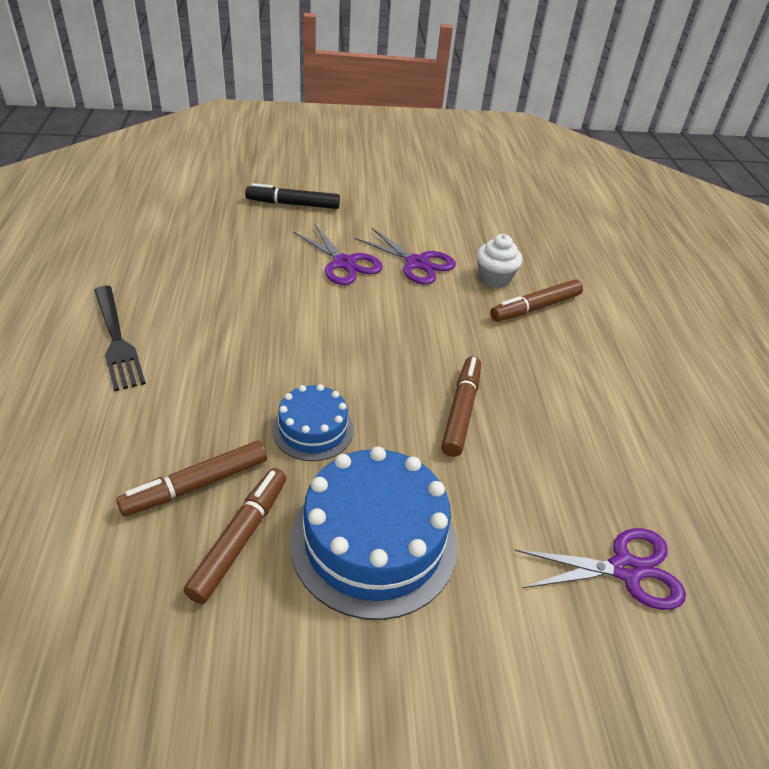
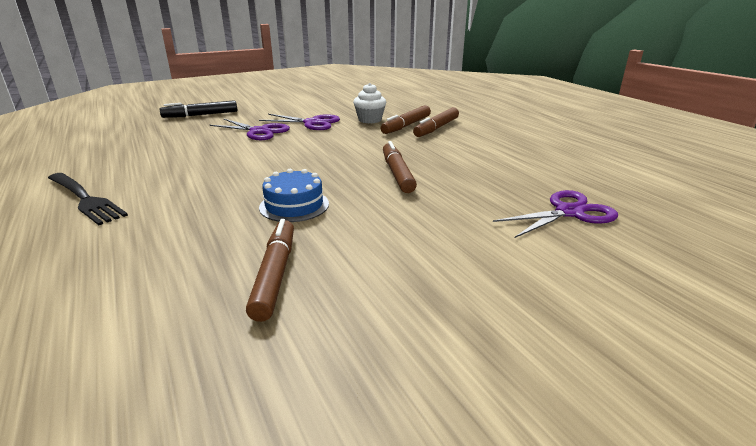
camera: 20 degrees left, 15 degrees down
(196, 485) = (213, 256): brown marker -> brown marker (436, 128)
(374, 541) = (388, 246): blue cake -> none

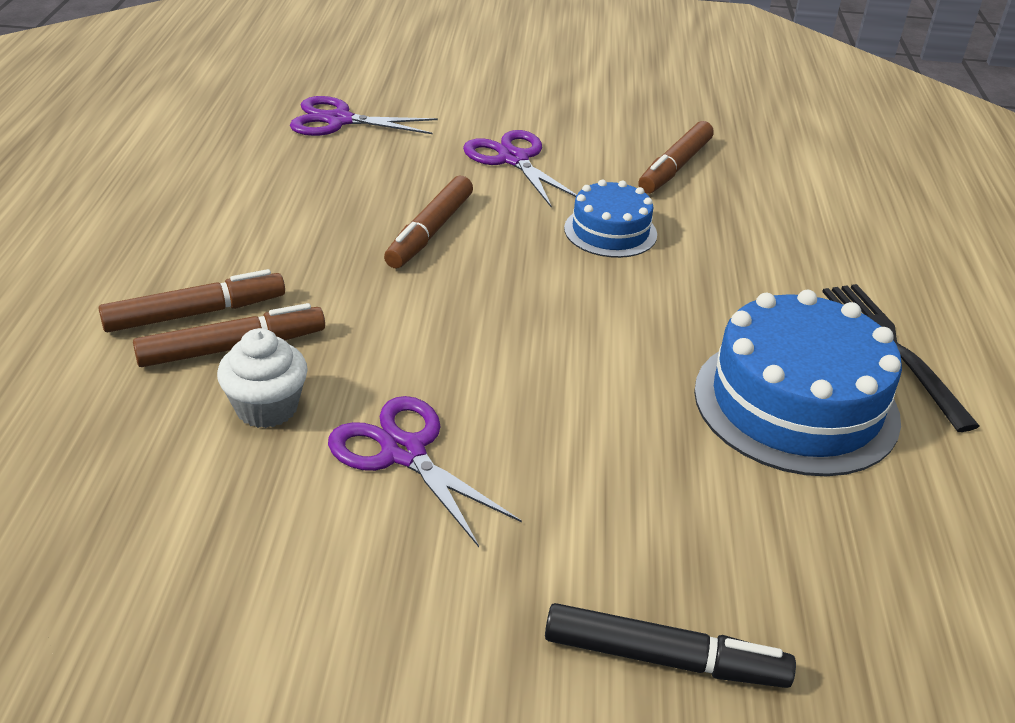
camera: 150 degrees left, 10 degrees up
(153, 166) = (796, 404): none -> blue cake
(259, 131) = (550, 461): purple scissors -> purple scissors (514, 159)

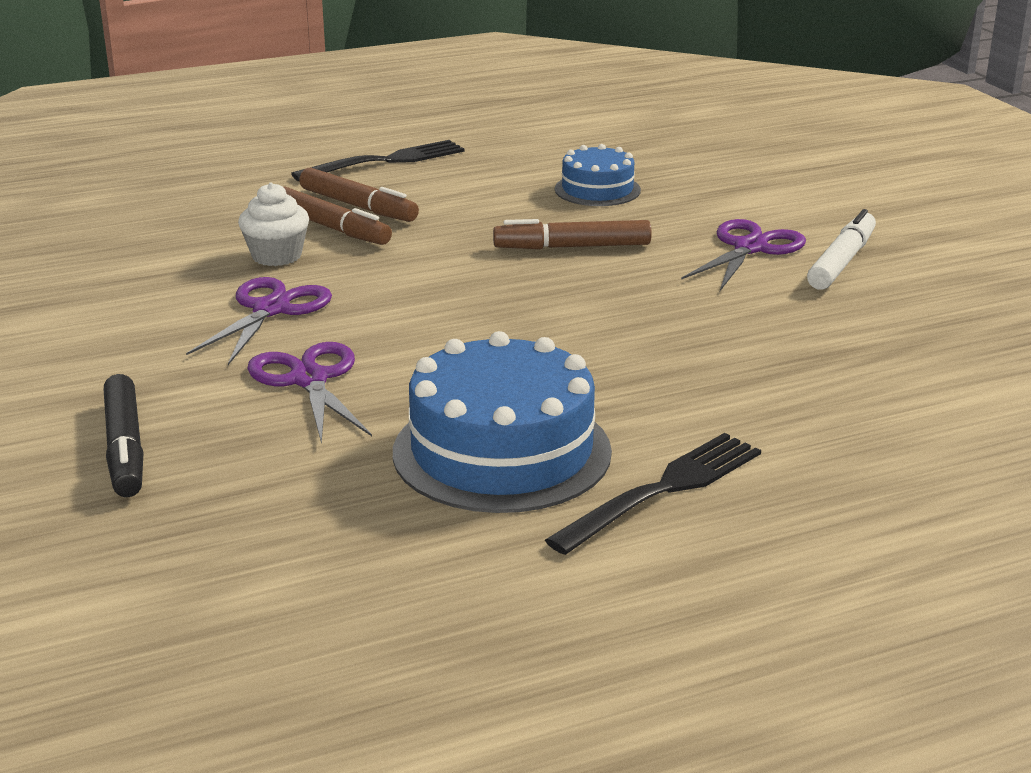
camera: 65 degrees right, 10 degrees down
(93, 258) = (385, 161): none -> black fork
(339, 120) = (699, 171): purple scissors -> purple scissors (309, 380)
(573, 136) = (841, 261): none -> white marker
(610, 231) = (684, 315): blue cake -> blue cake (597, 190)
(675, 167) = (864, 319): brown marker -> none

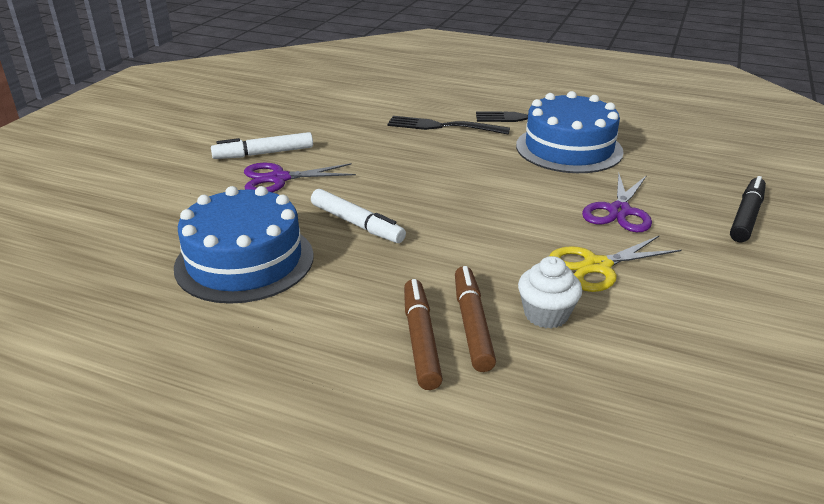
camera: 135 degrees left, 5 degrees up
(271, 309) = (597, 266): purple scissors -> yellow scissors
(385, 161) = (308, 397): black fork -> black fork (443, 126)
(572, 247) = (357, 224): brown marker -> white marker
(597, 190) = (244, 261): blue cake -> blue cake, size x1.79

